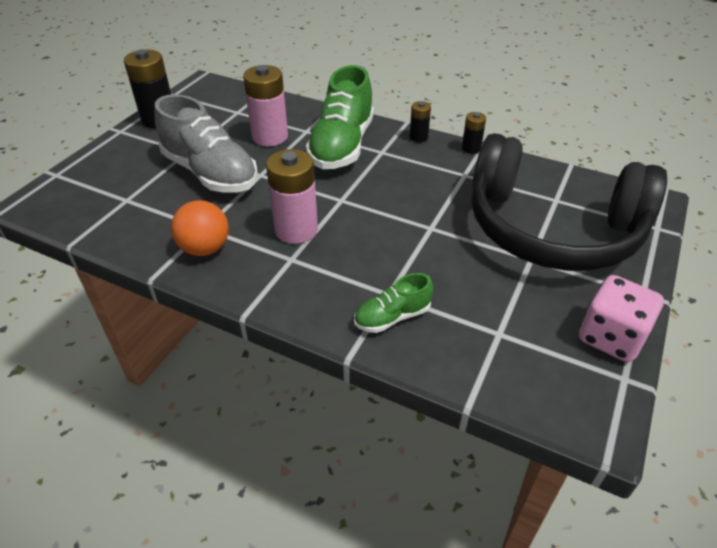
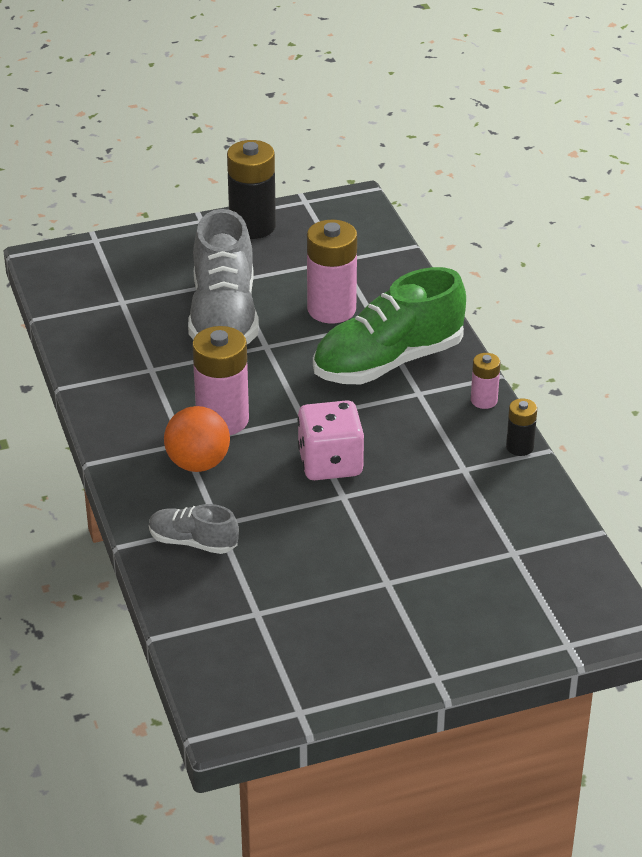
camera: 45 degrees right, 5 degrees down
(205, 248) = (128, 389): orange ball -> orange ball (198, 464)
(392, 317) = (193, 542): green shoe -> grey shoe
(418, 137) = (484, 400): black battery -> pink battery
(551, 229) = (455, 573): black headphones -> none
(611, 337) = (342, 682): pink dice -> pink dice (330, 463)

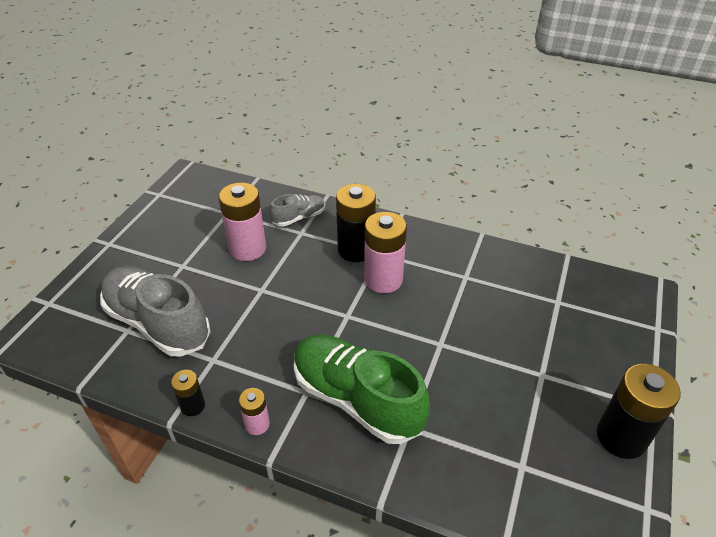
camera: 130 degrees right, 5 degrees up
(198, 464) = (356, 250): orange ball -> black battery
(224, 317) = (495, 342): grey shoe -> grey shoe (158, 323)
(330, 463) = (293, 301): pink dice -> none
(331, 309) = (453, 410): pink battery -> pink battery (248, 249)
(388, 362) = (356, 399): green shoe -> green shoe turned 60 degrees counterclockwise

